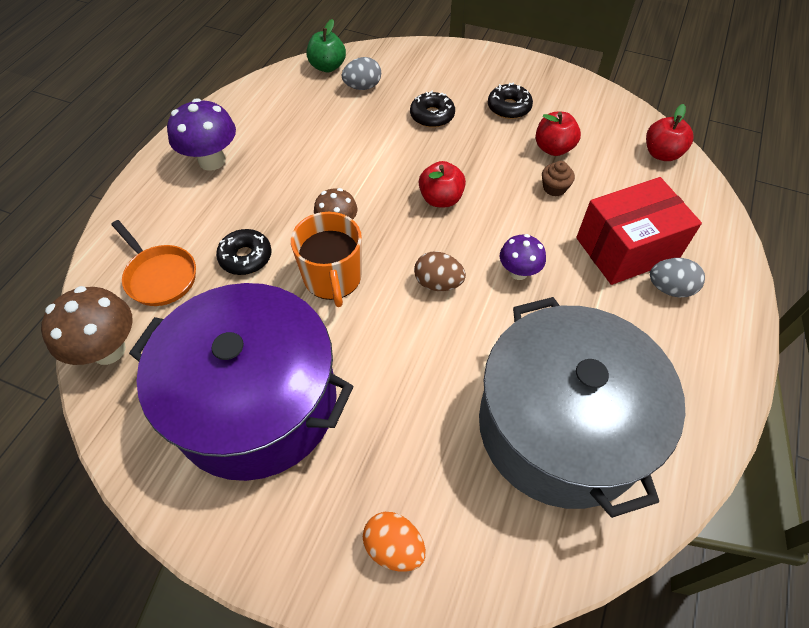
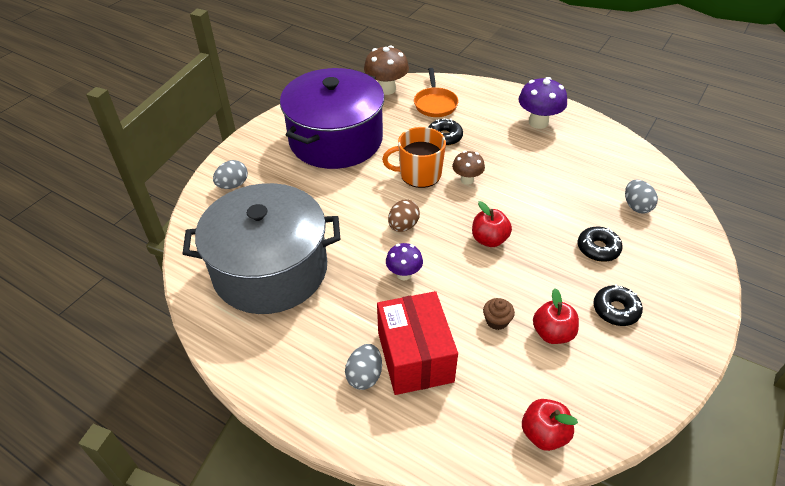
camera: 100 degrees right, 10 degrees down
(159, 276) = (435, 104): orange pan -> orange pan turned 60 degrees counterclockwise
(327, 67) = (664, 186): green apple -> none
(394, 547) = (233, 185): orange egg -> grey egg

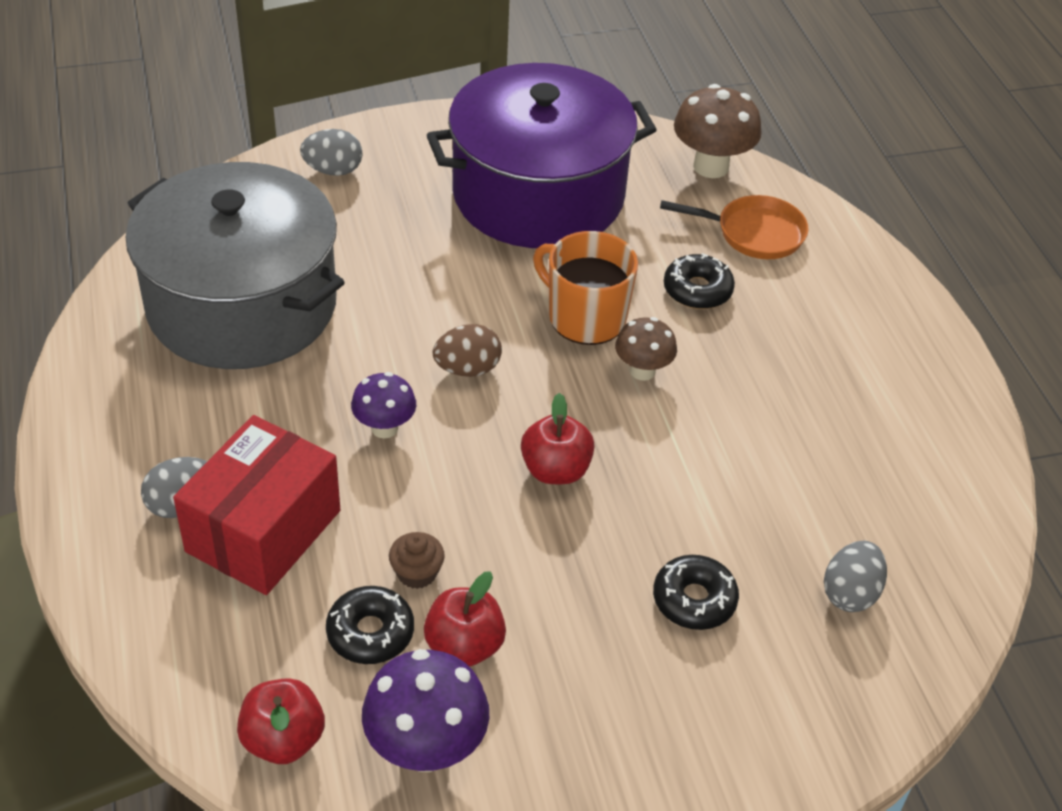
camera: 40 degrees right, 0 degrees up
(435, 104) = (754, 233): orange pan -> orange pan turned 120 degrees counterclockwise
(538, 122) = (881, 365): purple mushroom -> purple mushroom (426, 748)
(615, 310) = (594, 692): black donut -> black donut (370, 633)

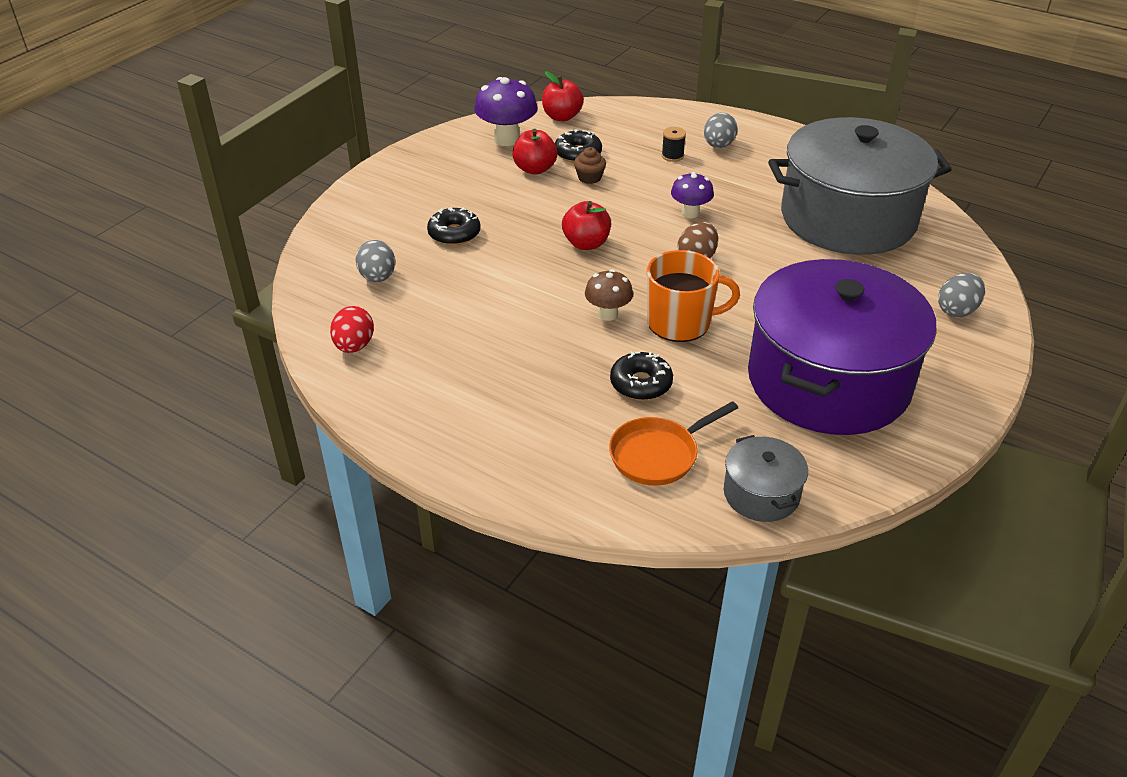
camera: 140 degrees right, 5 degrees down
(263, 531) = (672, 156): red box -> black spool
(711, 166) = (761, 494): brown mushroom -> grey pot
(946, 510) = (354, 346): none -> red egg

